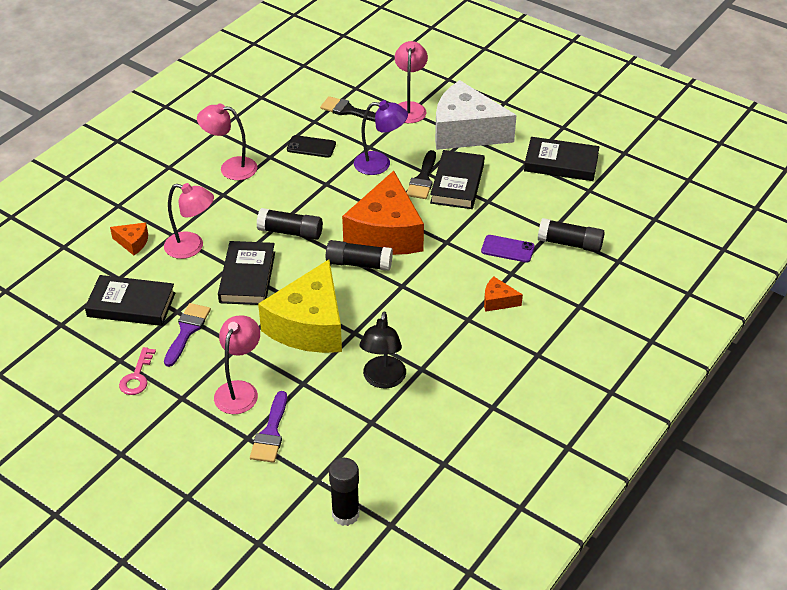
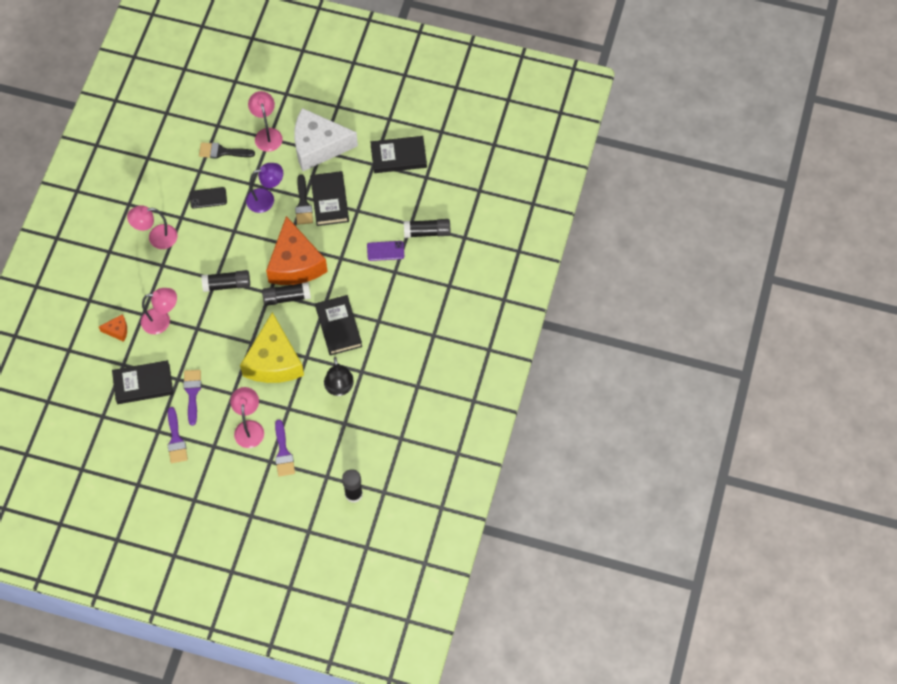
camera: 20 degrees left, 20 degrees up
(137, 376) = (176, 440): pink key -> purple brush
(247, 277) = (213, 334): black book -> black book (338, 327)
(498, 301) = (393, 299): orange cheese -> none

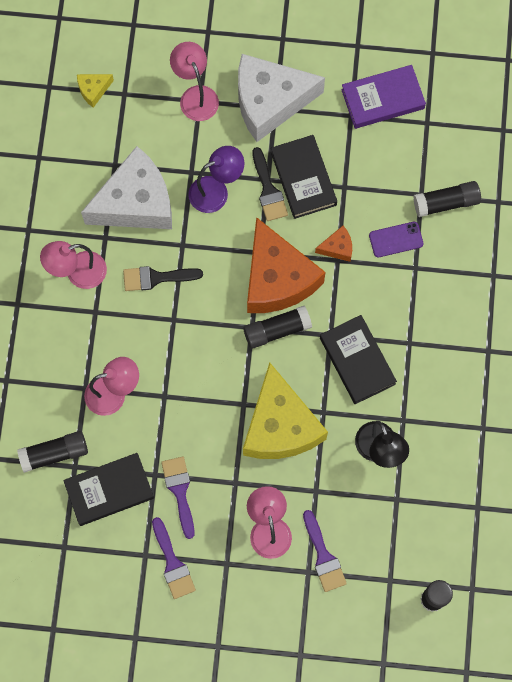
camera: 10 degrees left, 10 degrees up
(117, 330) = (55, 418): orange cheese -> orange cheese (337, 247)
(196, 120) = (93, 90): none -> yellow cheese
(208, 198) = (136, 202): black phone -> white cheese
(222, 152) = (139, 131): black brush -> black brush (156, 278)
(227, 284) = (190, 325): black glue stick -> black glue stick (54, 453)
(398, 156) = (382, 99): black book -> purple book

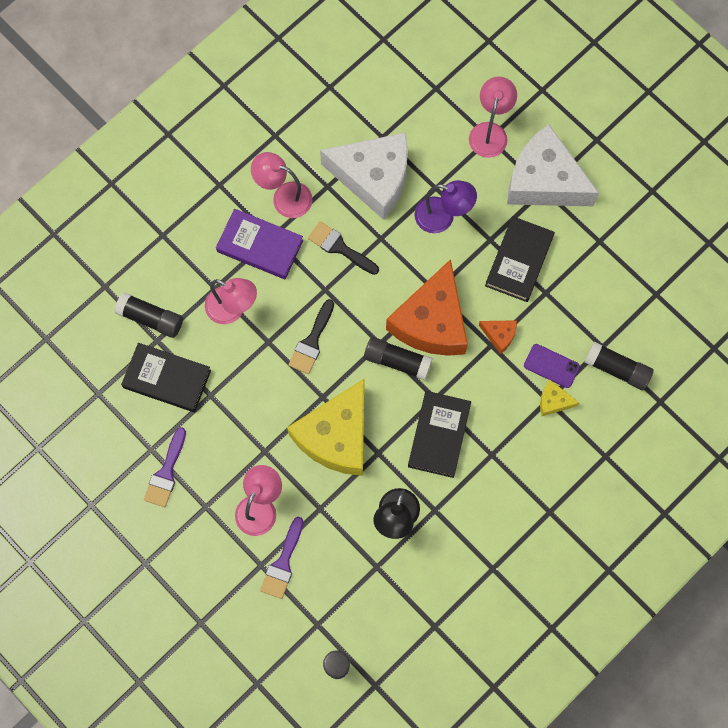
camera: 40 degrees right, 0 degrees up
(93, 90) = (415, 67): yellow cheese -> yellow cheese (553, 401)
(179, 491) = (218, 423): purple brush -> none
(268, 190) = (484, 248): black brush -> black brush (312, 341)
(382, 99) = (636, 248): purple book -> purple book (260, 246)

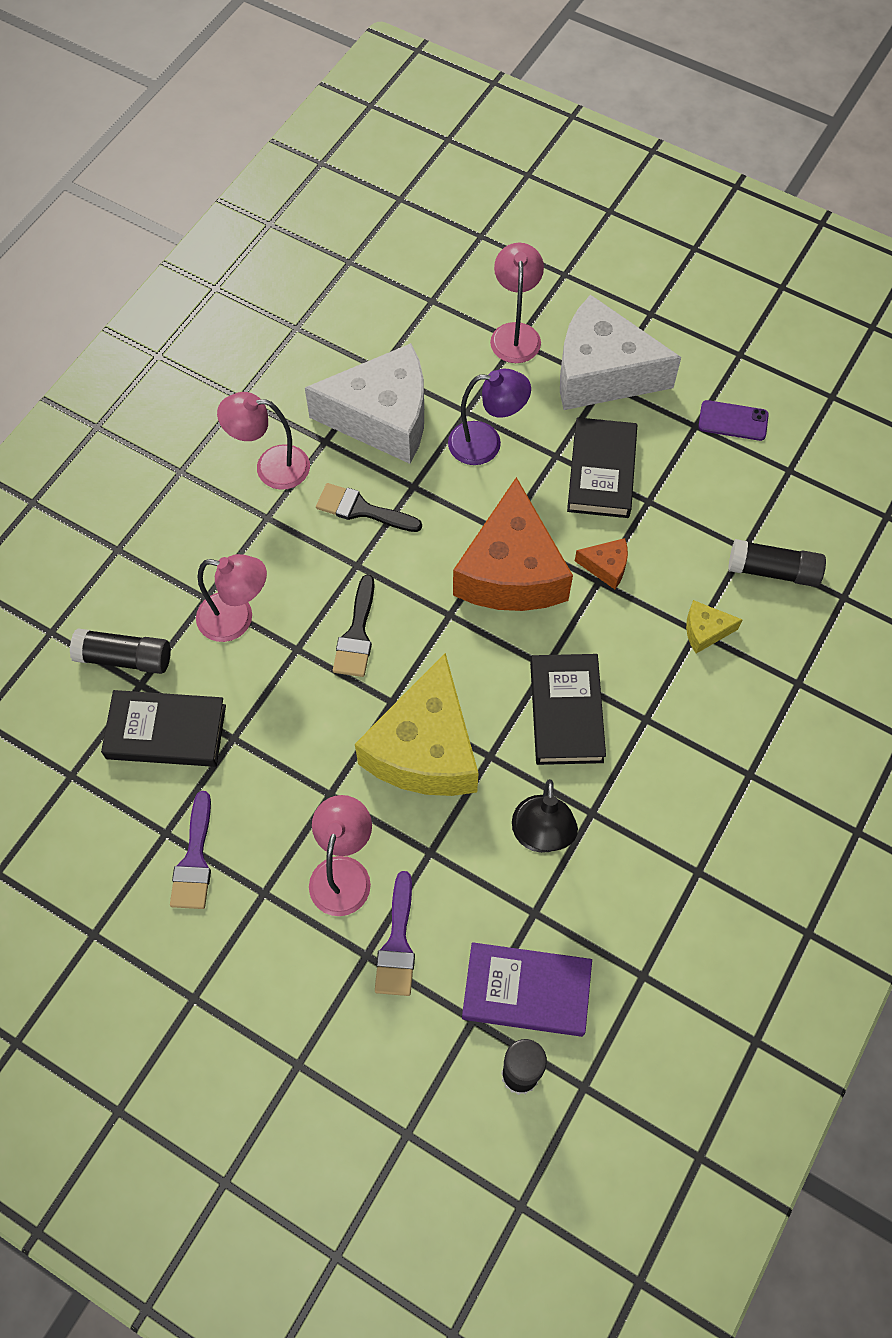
camera: 15 degrees left, 10 degrees down
(260, 246) = (254, 532): purple book -> purple book (526, 991)
(397, 361) = (480, 631): black glue stick -> none
(551, 366) = (687, 588): purple phone -> purple phone (733, 421)

